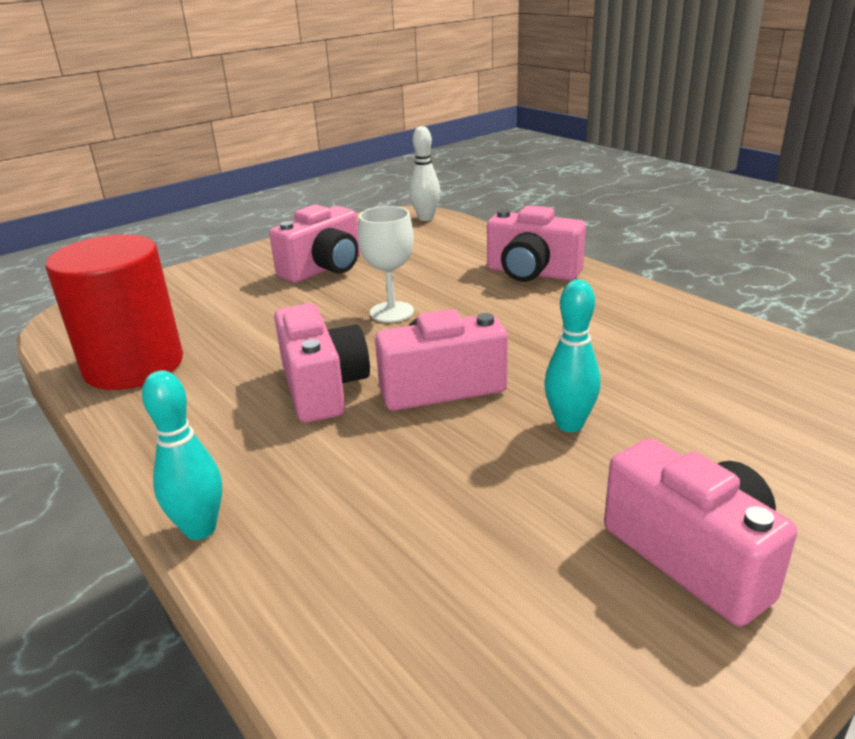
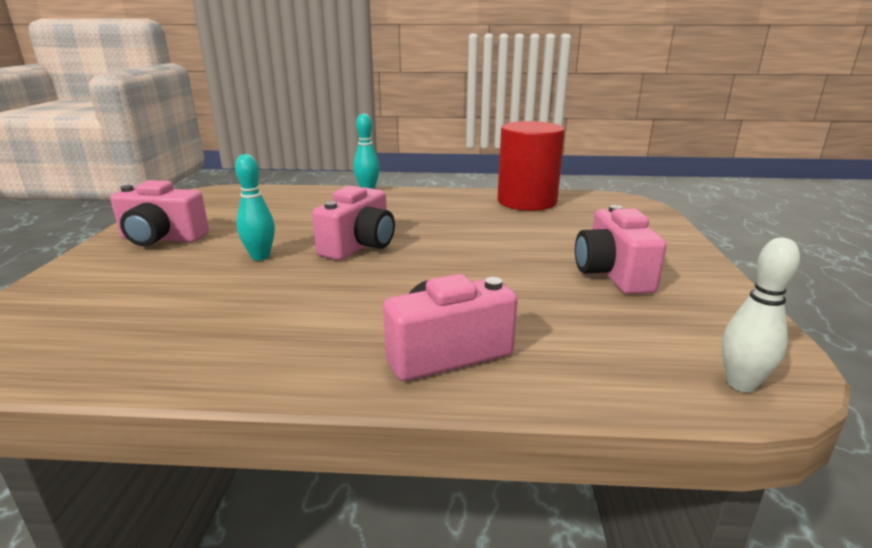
camera: 130 degrees right, 5 degrees down
(323, 388) = (419, 225): pink camera -> none
(391, 312) = (478, 267): white goblet -> none

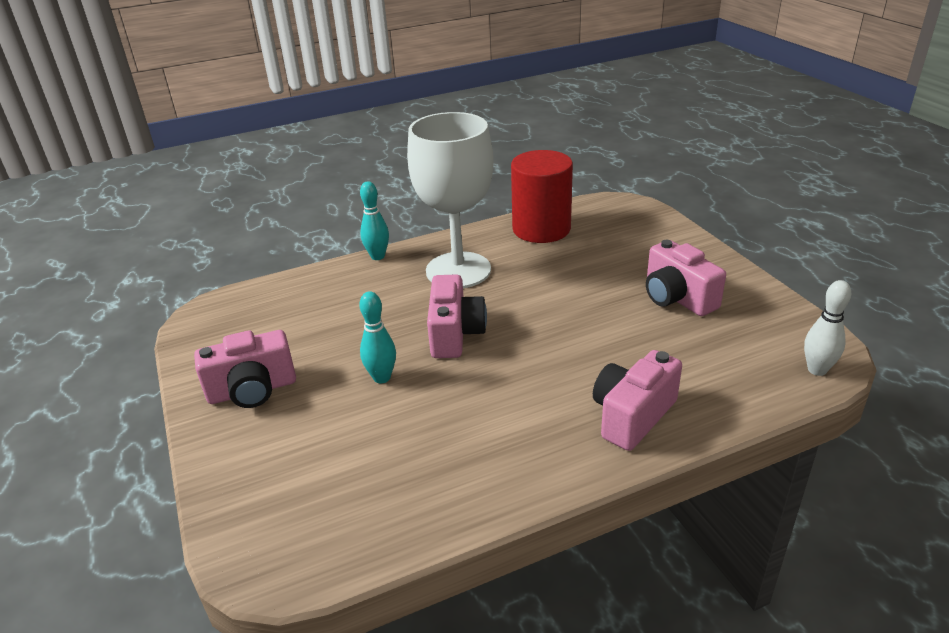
camera: 25 degrees left, 10 degrees up
(419, 210) = (458, 270): none -> white goblet

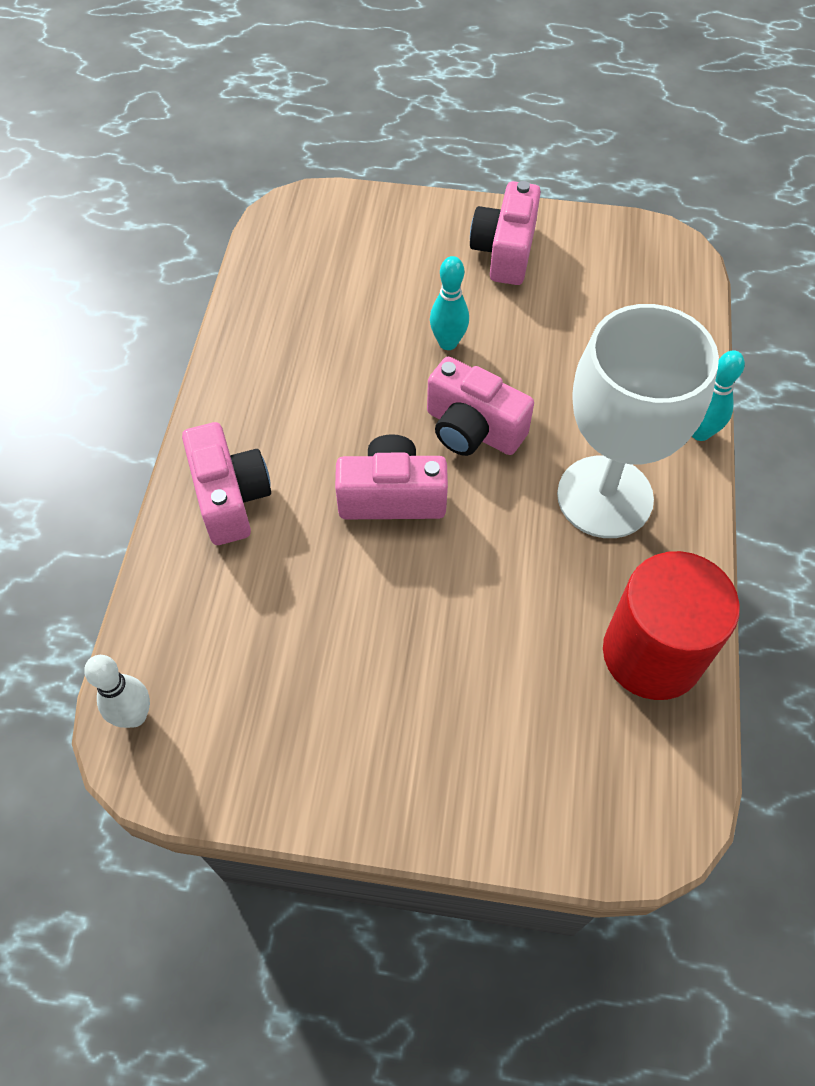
camera: 120 degrees right, 25 degrees up
(677, 298) = (364, 689): pink camera -> pink camera (392, 496)

